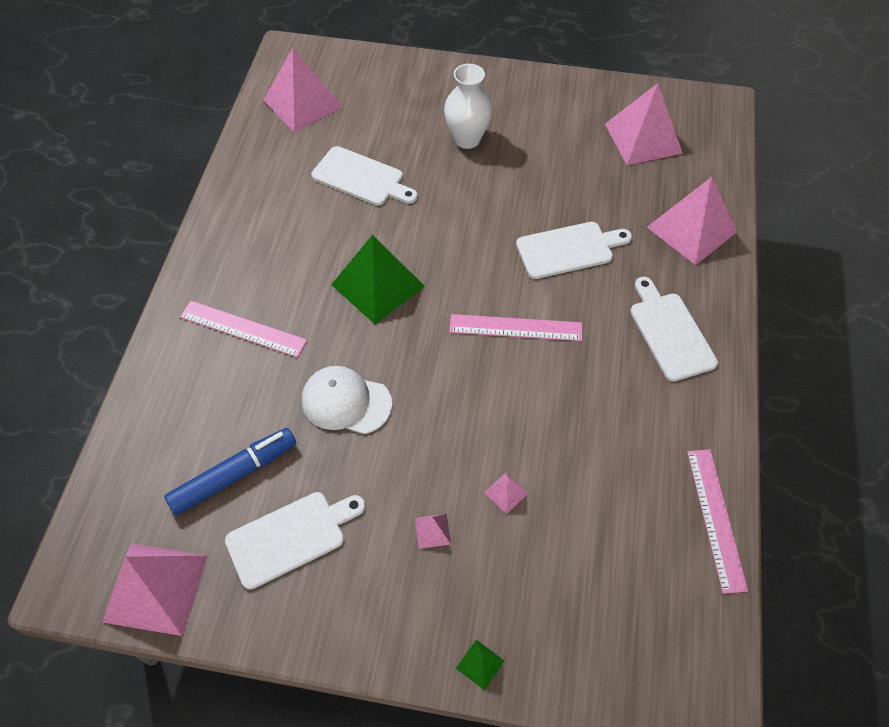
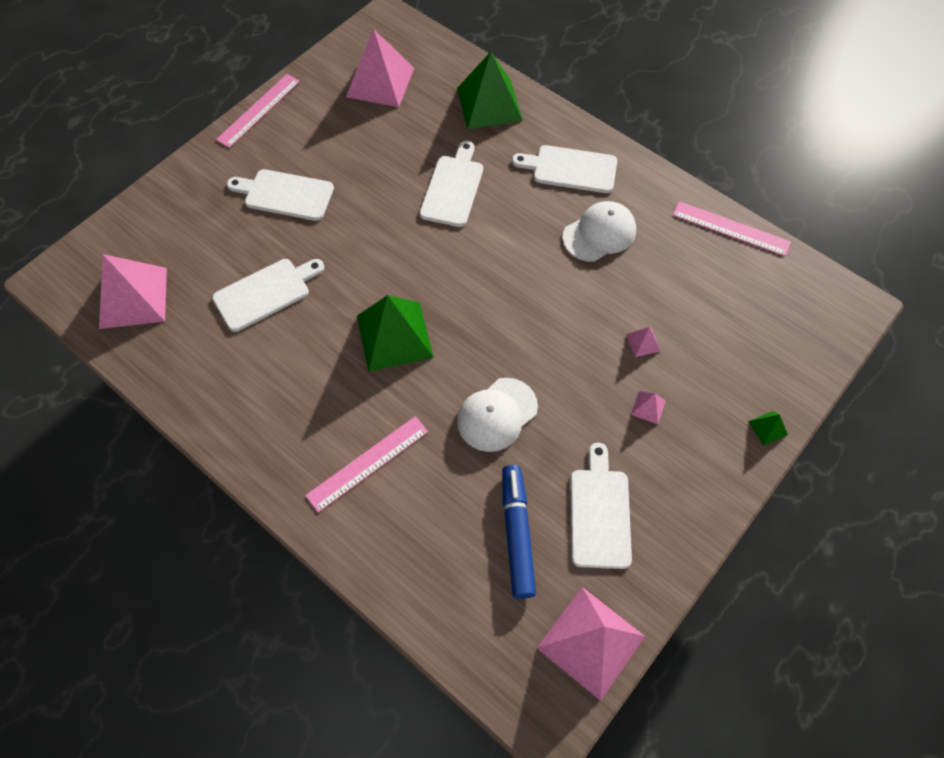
camera: 60 degrees left, 5 degrees up
(467, 139) = (285, 195): white vase -> white cutting board
(515, 328) = (503, 261): pink ruler -> pink ruler (259, 110)
(610, 394) = (599, 234): none -> white cap
(692, 229) = (489, 104): pink pyramid -> green pyramid

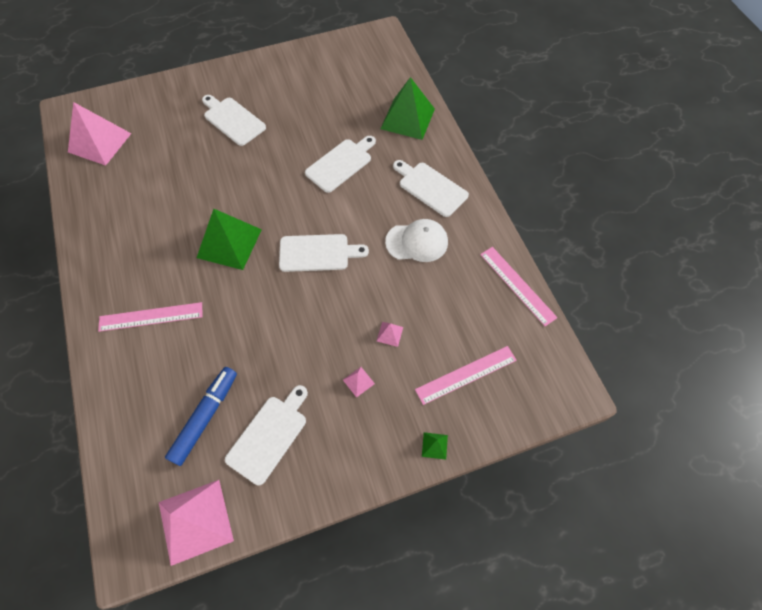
camera: 30 degrees right, 0 degrees up
(259, 110) = (257, 60): pink ruler -> pink ruler (466, 375)
(265, 293) = (174, 176): white cutting board -> white cutting board (317, 253)
(380, 82) = (346, 73): pink pyramid -> none
(497, 414) = (253, 330): white cap -> none

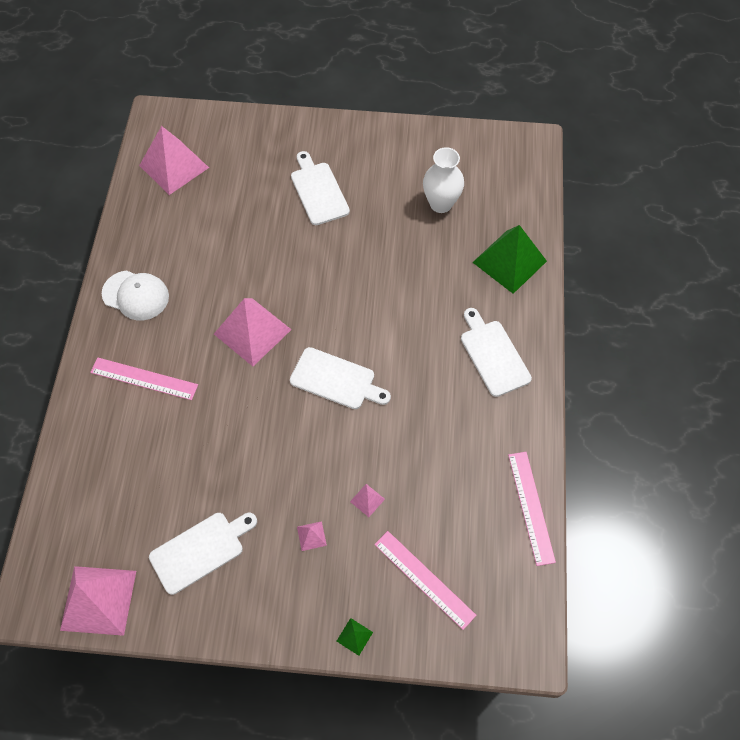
camera: 25 degrees right, 0 degrees up
(205, 417) = (150, 504): blue marker -> none
(229, 243) = (252, 331): green pyramid -> pink pyramid
(335, 97) = (441, 204): none -> white vase
(340, 164) = (408, 287): white cutting board -> none
(417, 242) = (446, 411): white cap -> white cap (136, 295)
(466, 375) = (424, 579): pink ruler -> pink ruler turned 45 degrees clockwise

